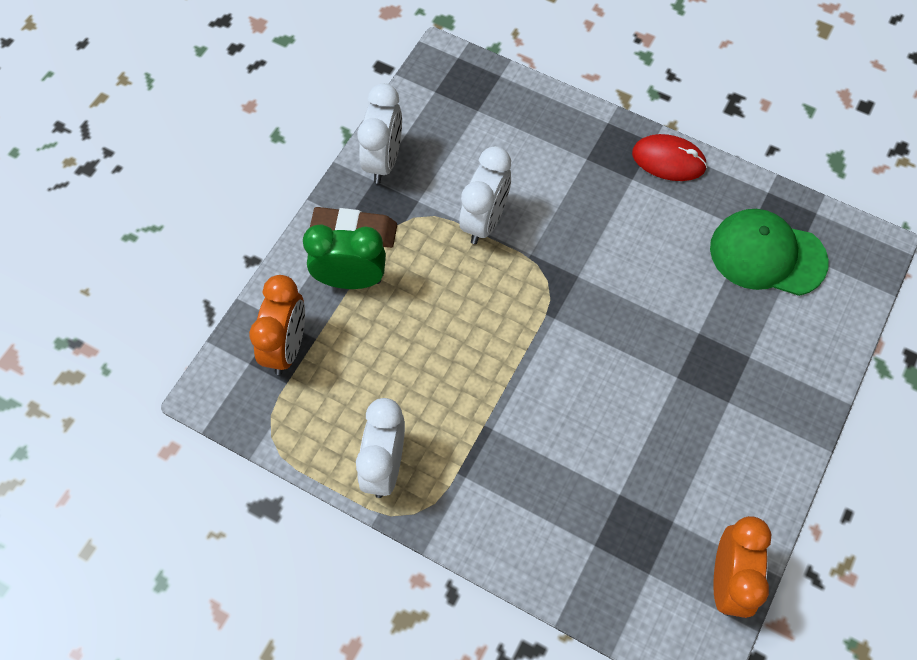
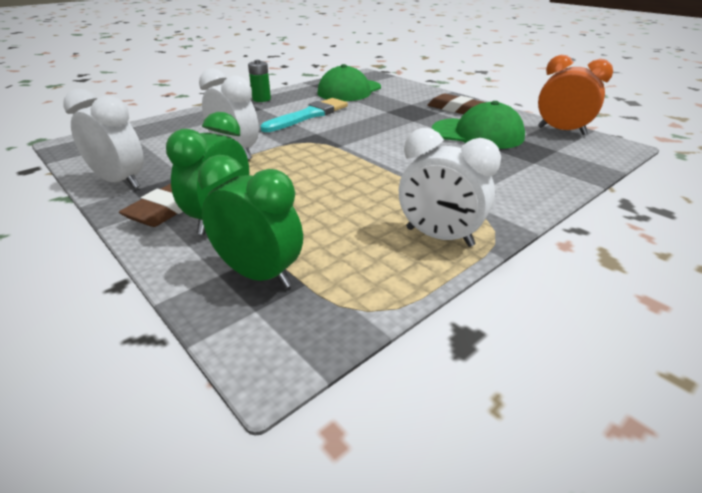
camera: 70 degrees left, 30 degrees down
(286, 347) = (259, 275): orange clock -> green clock
(633, 244) = (308, 115): none -> turquoise brush
(663, 468) = (477, 134): none -> green cap
(668, 160) = (261, 99): red mouse -> green battery
(755, 425) = (456, 109): none -> brown eraser

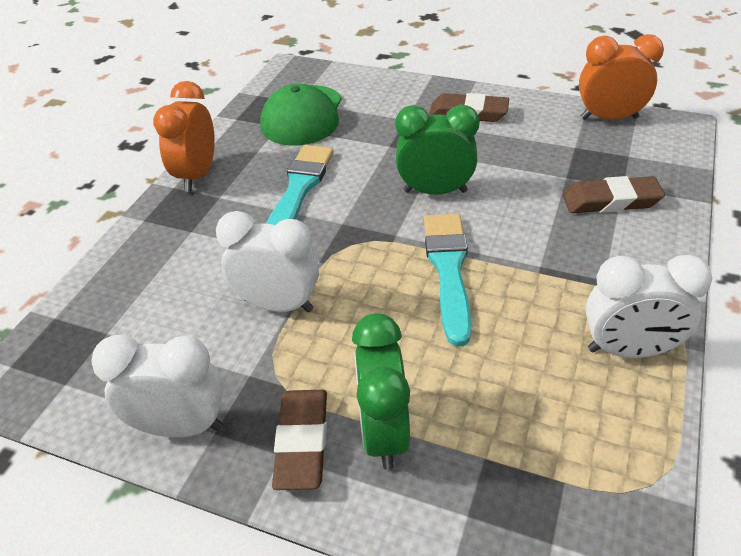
camera: 25 degrees left, 10 degrees up
(259, 275) = (509, 494): green clock -> green clock (435, 191)
(261, 99) = (197, 175): green battery -> orange clock
(356, 166) = (448, 270): none -> turquoise brush
(477, 134) = (529, 155): green cap -> none
(515, 166) = (610, 201): none -> brown eraser

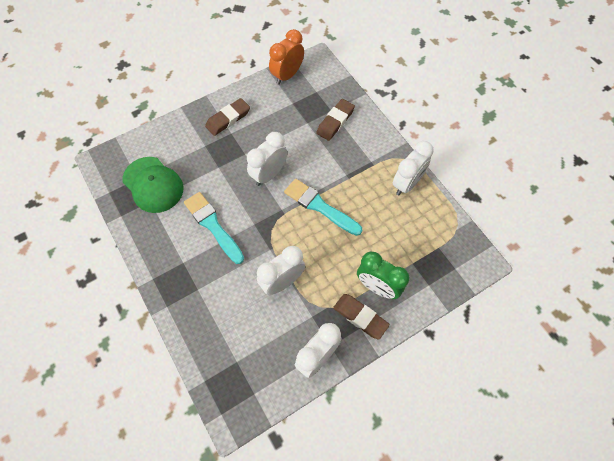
camera: 55 degrees left, 20 degrees up
(197, 175) = (154, 262): orange clock -> none
(435, 191) = (269, 174): green clock -> white clock

